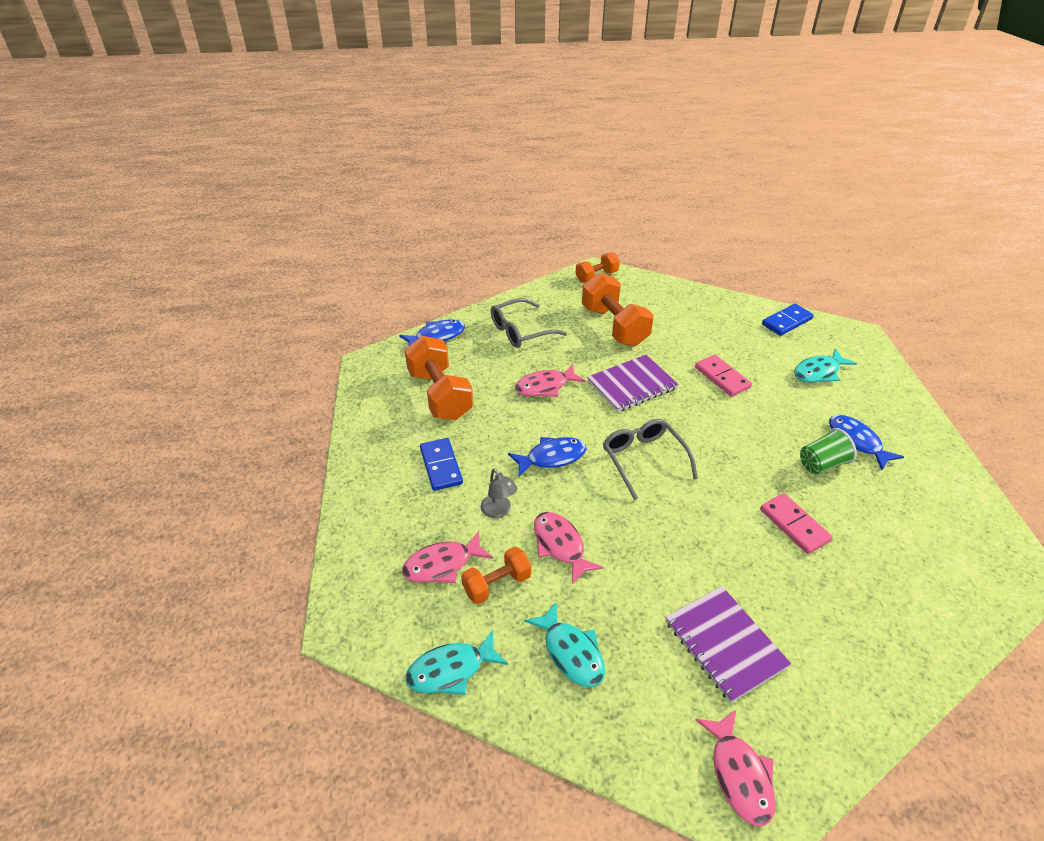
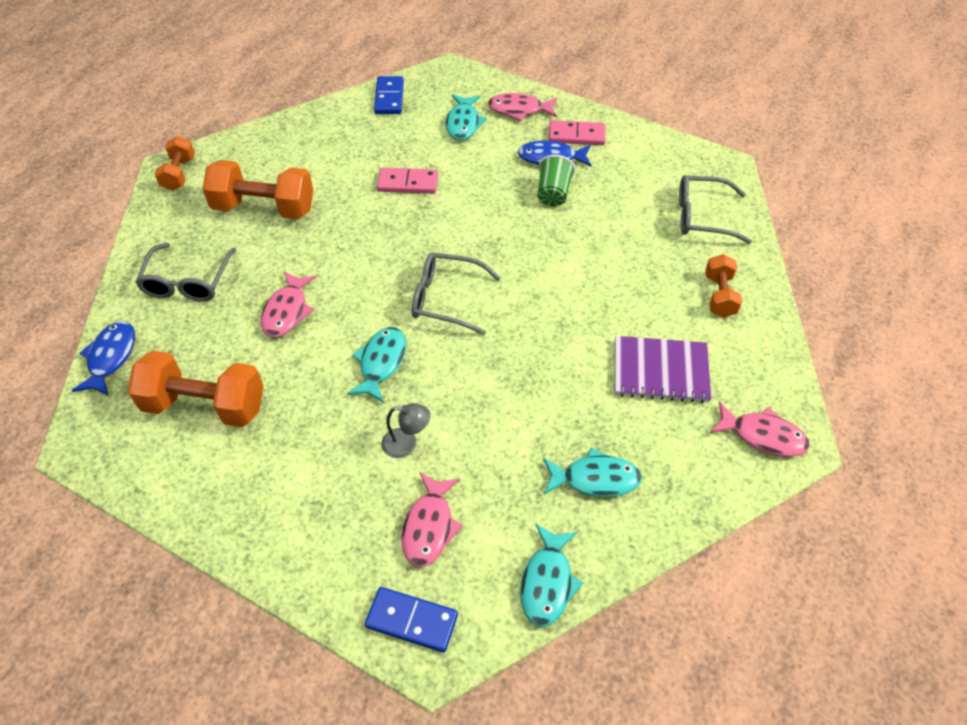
camera: 55 degrees left, 10 degrees up
(441, 466) = (306, 460): blue domino -> blue domino (411, 621)
(497, 584) = (486, 494): orange dumbbell -> orange dumbbell (719, 295)
(552, 457) = (381, 363): blue fish -> turquoise fish
(560, 545) = (485, 419): pink fish -> pink fish (519, 110)
(632, 385) = (353, 247): purple notebook -> none
(794, 525) = (593, 253): pink domino -> pink domino (576, 135)
(938, 585) = (702, 216): none -> grey glasses

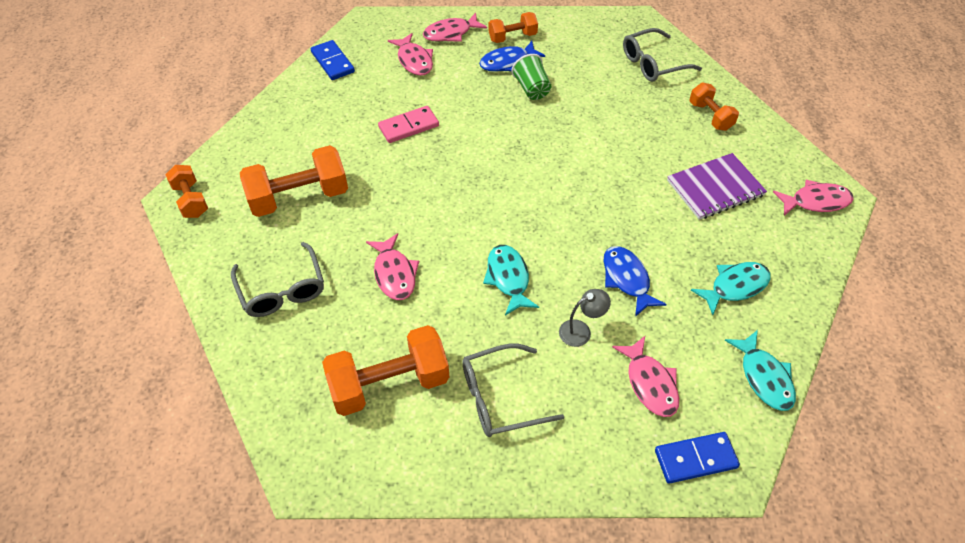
camera: 30 degrees left, 0 degrees up
(110, 357) = (266, 387): blue fish -> blue fish (627, 279)
(446, 299) = (517, 205): grey glasses -> grey glasses (500, 398)
(463, 123) = (414, 60): turquoise fish -> pink fish
(576, 135) = (512, 37): pink domino -> orange dumbbell

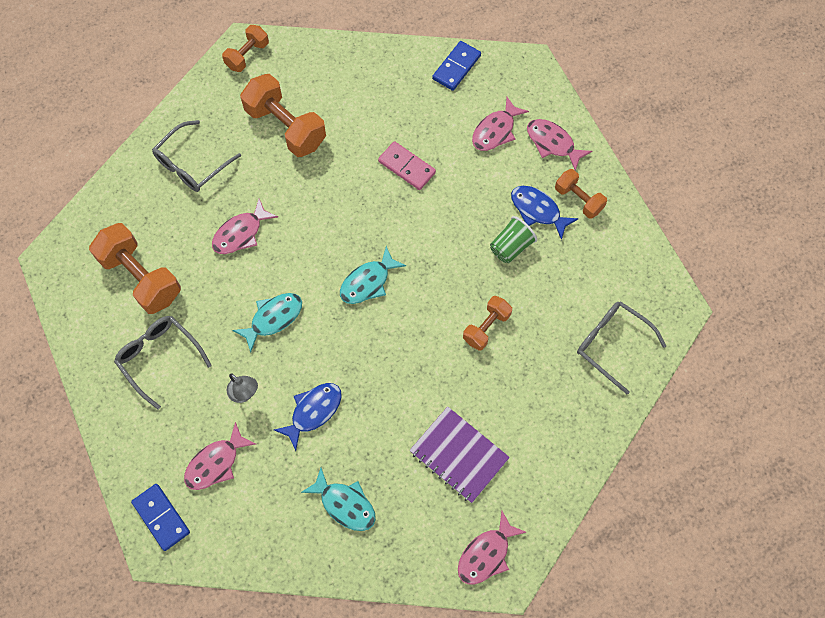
camera: 65 degrees right, 15 degrees up
(710, 116) = (559, 423): orange dumbbell -> orange dumbbell (486, 327)
(764, 377) = (258, 552): turquoise fish -> turquoise fish (368, 282)
(816, 201) = (486, 554): pink fish -> pink fish turned 75 degrees clockwise

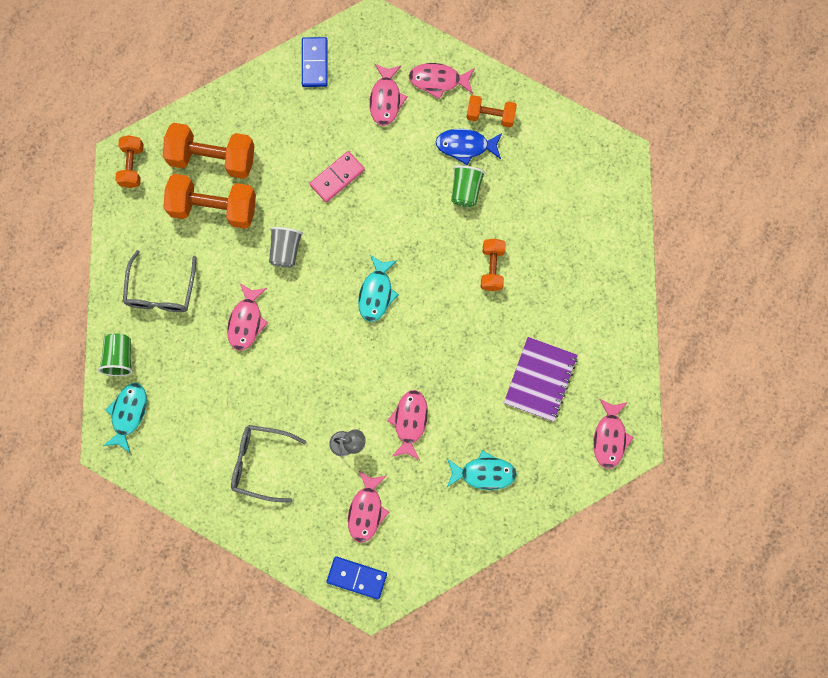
camera: 35 degrees left, 10 degrees up
(117, 195) = (119, 358): none -> green cup
(141, 277) = (194, 411): orange dumbbell -> orange dumbbell (212, 158)
(273, 318) = (325, 372): turquoise fish -> turquoise fish (128, 414)
(313, 411) = (410, 422): blue fish -> pink fish
(318, 198) = (285, 250): none -> grey cup
(406, 167) = (337, 177): pink domino -> pink domino turned 45 degrees counterclockwise
(459, 455) = (540, 379): purple notebook -> purple notebook turned 75 degrees counterclockwise
(612, 344) = (594, 218): grey glasses -> none

